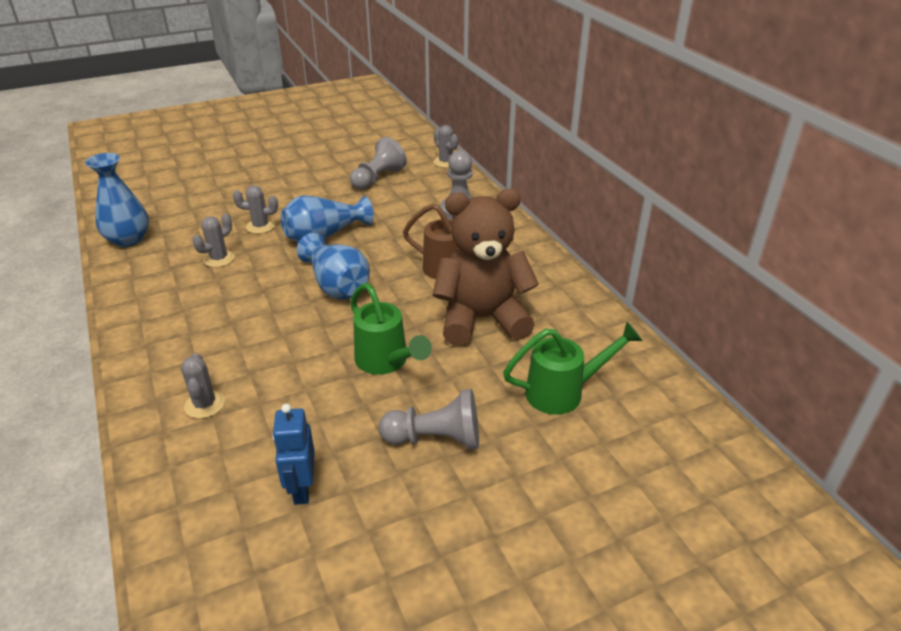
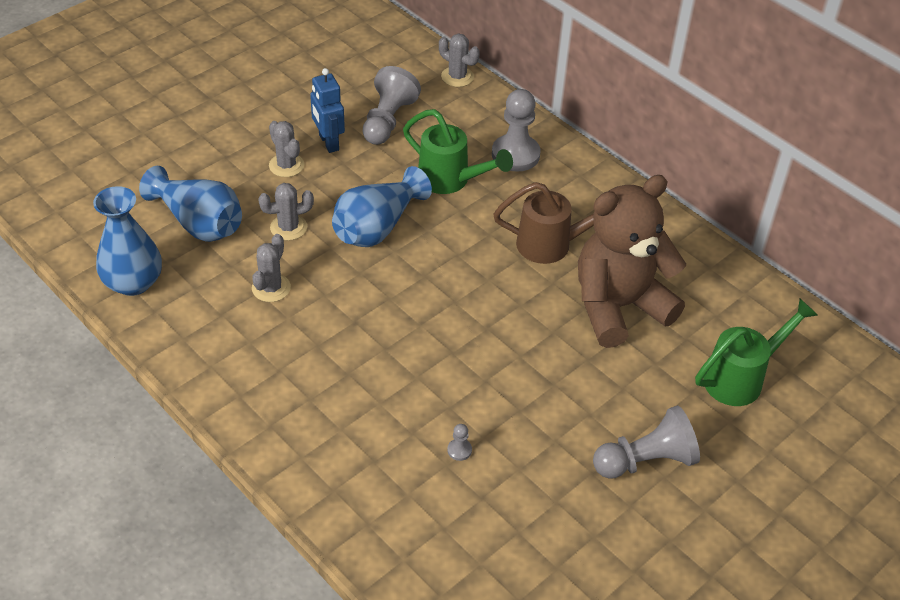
camera: 20 degrees left, 10 degrees up
(205, 404) = (390, 482): grey cactus -> grey cactus (286, 165)
(278, 394) = (459, 450): none -> grey pawn
(301, 488) = (549, 546): blue robot -> blue robot (328, 142)
(336, 285) = (435, 296): blue vase -> blue vase (198, 223)
(386, 362) = (549, 385): green watering can -> green watering can (451, 181)

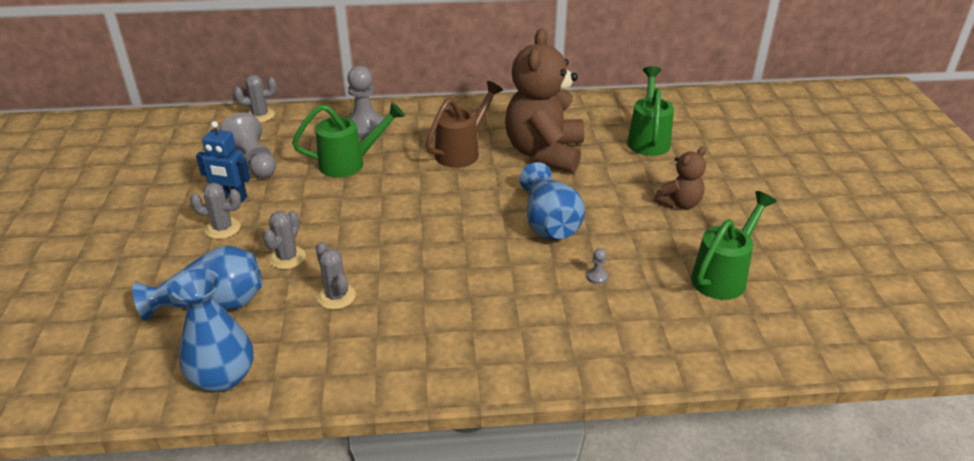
camera: 50 degrees left, 10 degrees down
(377, 227) = (347, 215): blue vase -> blue vase (549, 222)
(557, 552) = (724, 275): none -> green watering can
(646, 461) = (679, 203): grey pawn -> brown teddy bear

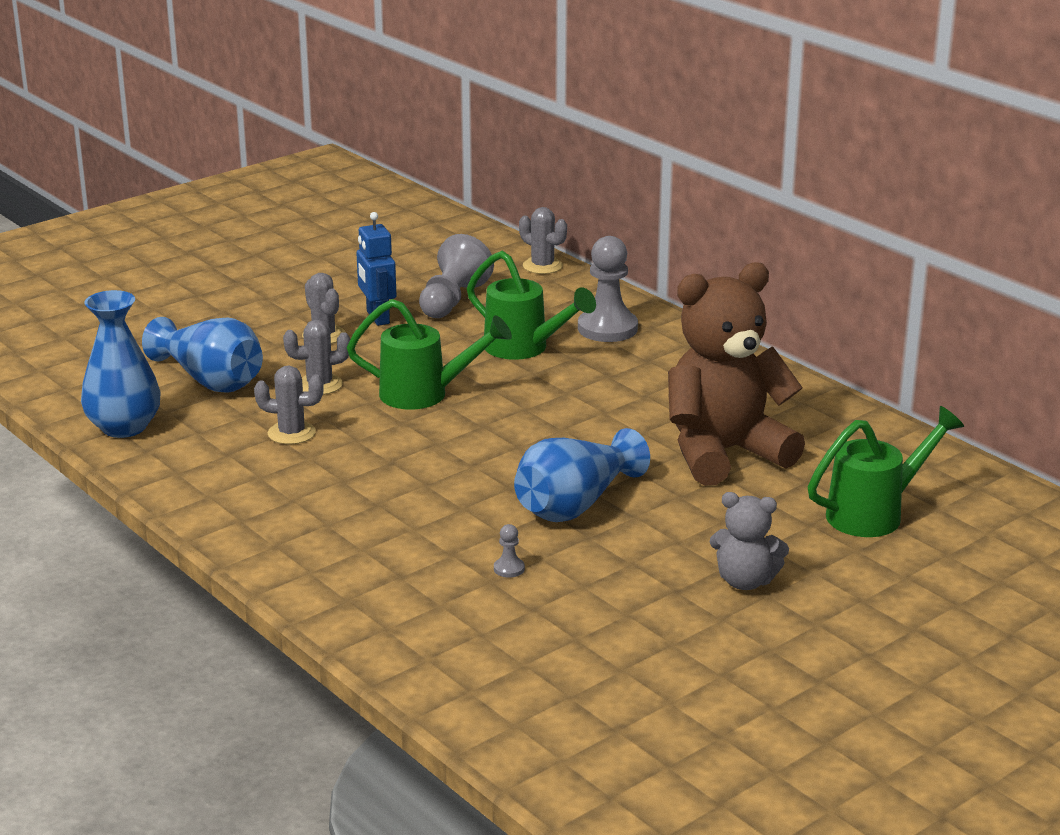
camera: 55 degrees right, 10 degrees down
(336, 296) = (291, 433): grey cactus -> grey cactus turned 75 degrees clockwise
(462, 151) = (647, 401): brown watering can -> none
(679, 203) = (745, 581): brown teddy bear -> grey teddy bear
(724, 275) = (623, 656): green watering can -> green watering can (426, 394)

